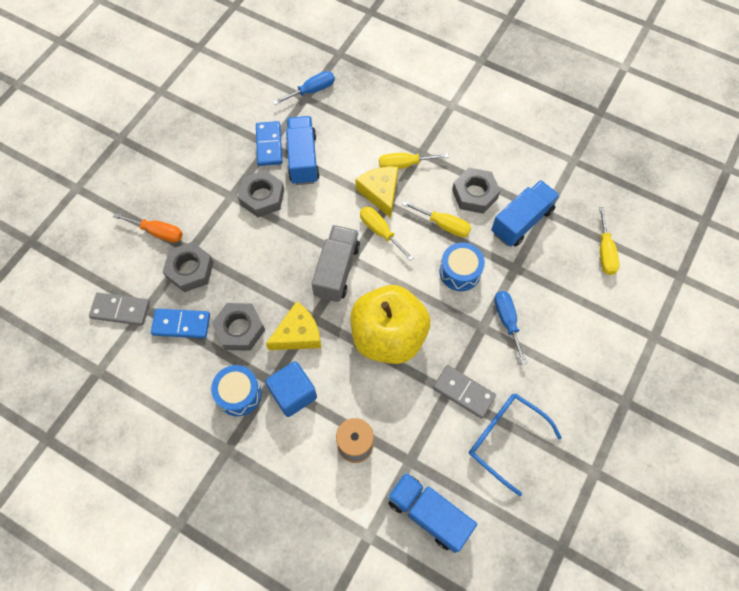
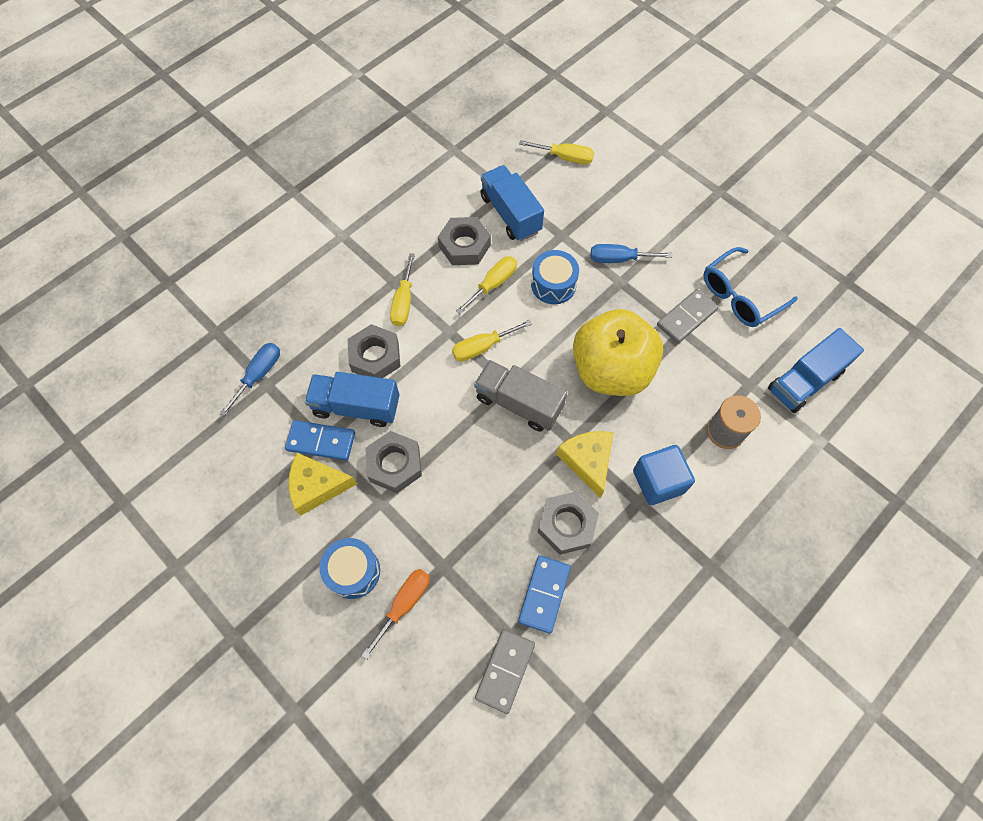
camera: 75 degrees left, 0 degrees up
(190, 270) = (471, 571): grey nut -> grey nut (375, 357)
(239, 394) = (647, 541): blue drum -> blue drum (353, 571)
(312, 91) = (259, 375): blue screwdriver -> blue screwdriver turned 45 degrees clockwise
(380, 193) = (432, 335): yellow cheese -> yellow cheese (317, 486)

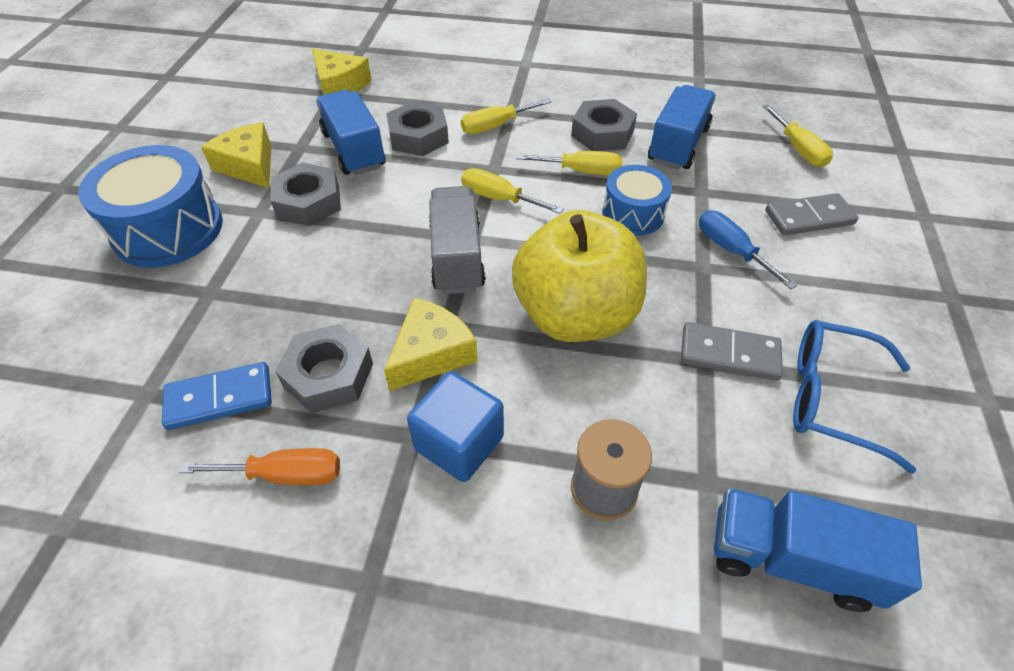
camera: 55 degrees right, 15 degrees down
(259, 375) = (339, 85): blue screwdriver -> yellow cheese
(321, 441) = (299, 147): blue domino -> none
(353, 571) = (168, 229): blue drum -> blue drum, size x1.66
(404, 604) = (148, 283): orange screwdriver -> orange screwdriver (285, 475)
(505, 671) = (96, 409): grey domino -> grey domino (809, 218)

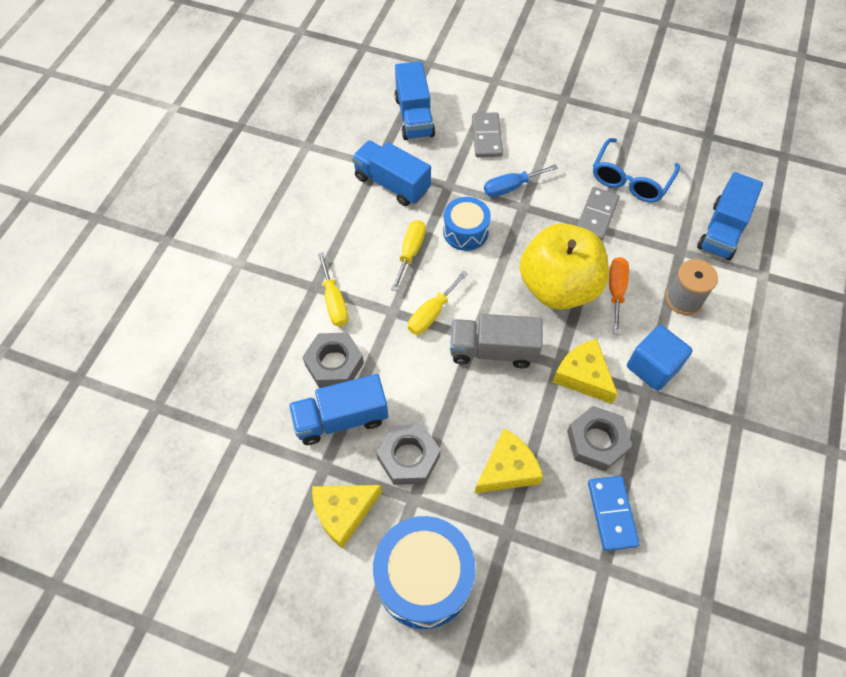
camera: 80 degrees left, 10 degrees up
(285, 475) = (672, 467): orange screwdriver -> orange screwdriver (616, 291)
(339, 85) = (225, 430): yellow cheese -> yellow cheese (507, 469)
(602, 133) = (364, 228): grey nut -> none
(798, 149) = (414, 116): yellow screwdriver -> blue truck

